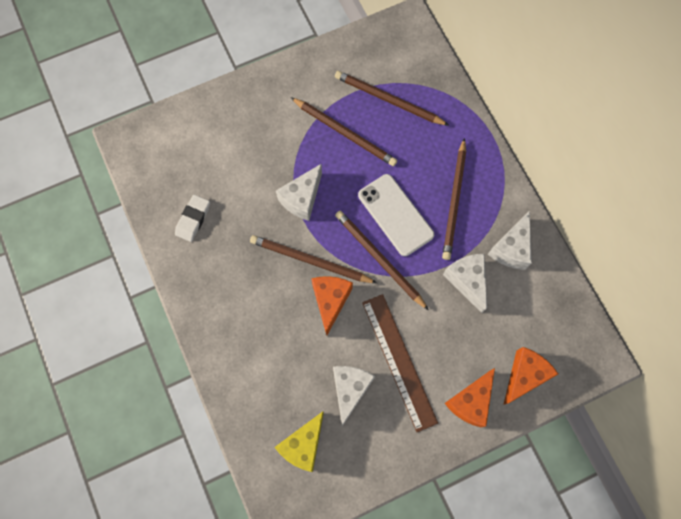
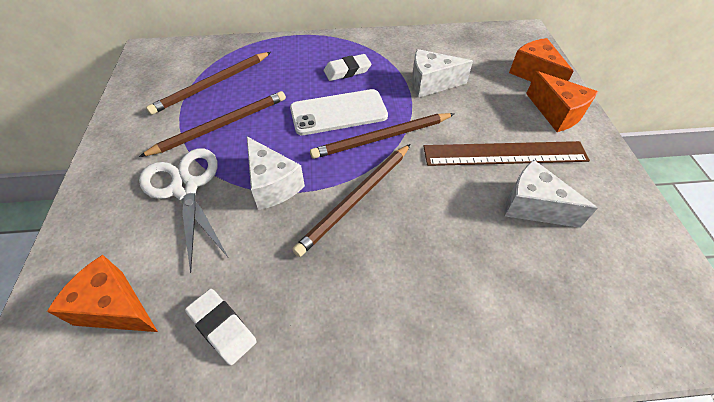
camera: 70 degrees left, 20 degrees down
(277, 143) = (185, 188): none -> white scissors
(303, 445) = (605, 278): yellow cheese -> none
(330, 301) = (415, 194): orange cheese -> orange cheese (116, 307)
(454, 201) = (347, 71): brown pencil -> white eraser
(511, 248) = (410, 51): white cheese -> none

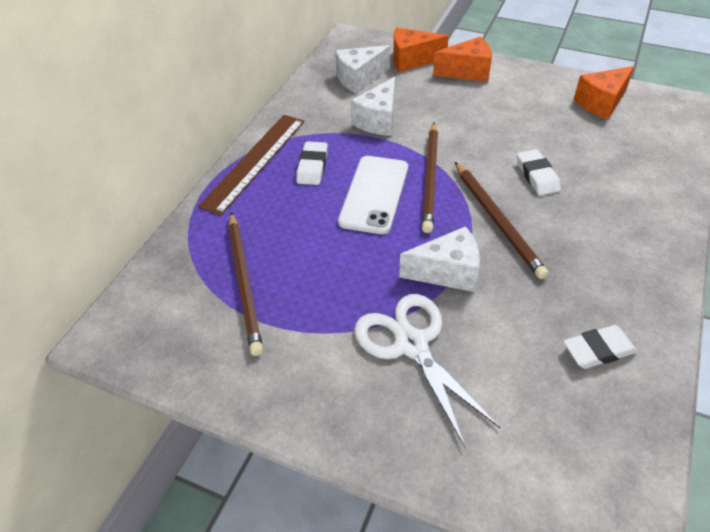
camera: 60 degrees left, 5 degrees down
(116, 307) = (546, 431): orange cheese -> orange cheese (601, 103)
(185, 188) = (411, 345): white scissors -> white scissors turned 60 degrees clockwise
(221, 125) = (328, 291): brown pencil -> none
(441, 211) = (537, 176): none -> white eraser
(504, 154) = (495, 117): brown ruler -> brown ruler (255, 162)
(533, 206) = (556, 128): white cheese -> white cheese (359, 78)

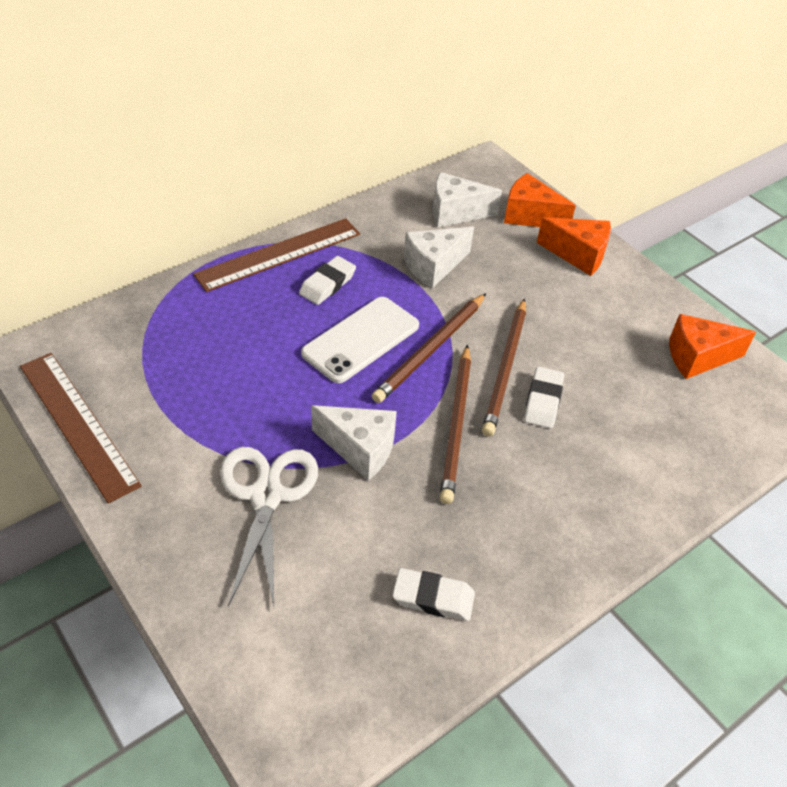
camera: 25 degrees right, 0 degrees up
(203, 372) = (78, 423): none -> brown ruler
(244, 283) = (174, 365): brown pencil -> brown pencil (505, 369)

